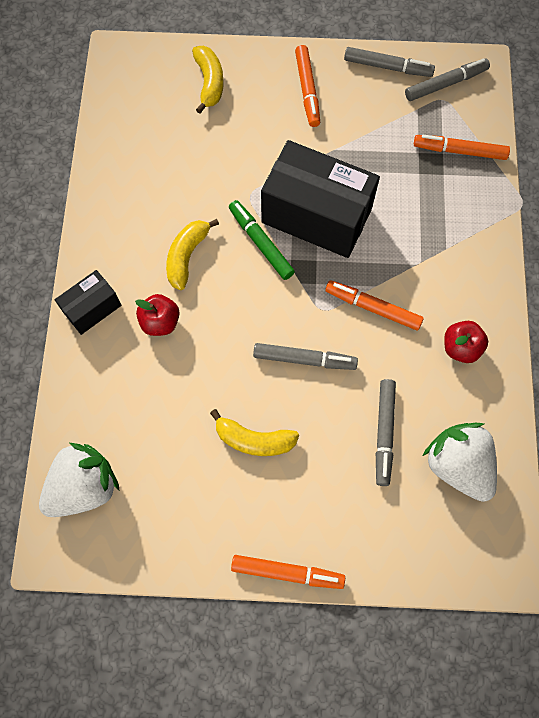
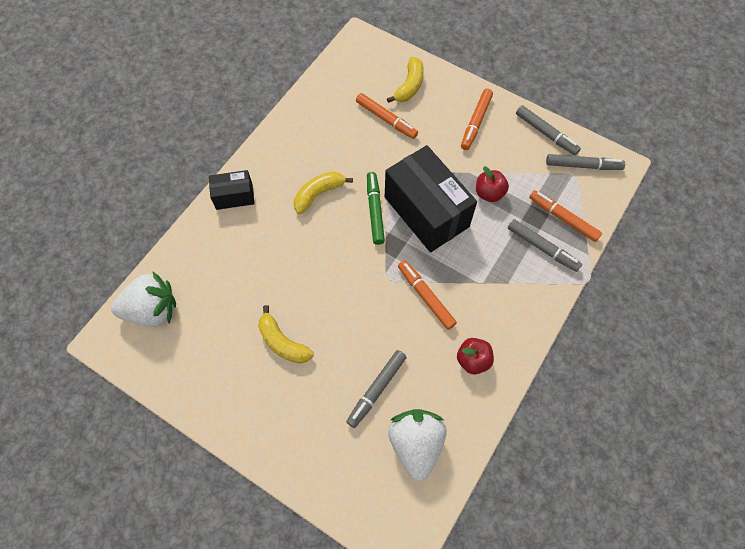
camera: 30 degrees right, 5 degrees down
(160, 322) = (272, 228): red apple -> red apple (489, 193)
(287, 572) = (245, 447): orange marker -> orange marker (386, 119)
(304, 359) = (353, 306): grey marker -> grey marker (542, 248)

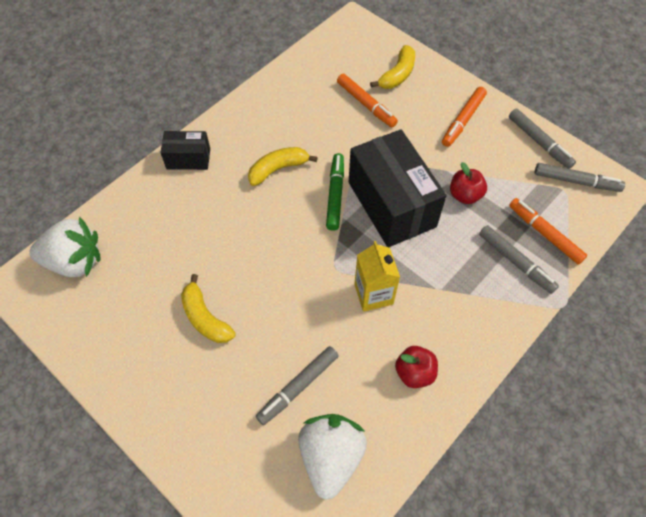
camera: 10 degrees right, 5 degrees down
(425, 296) = (373, 294): orange marker -> yellow carton

